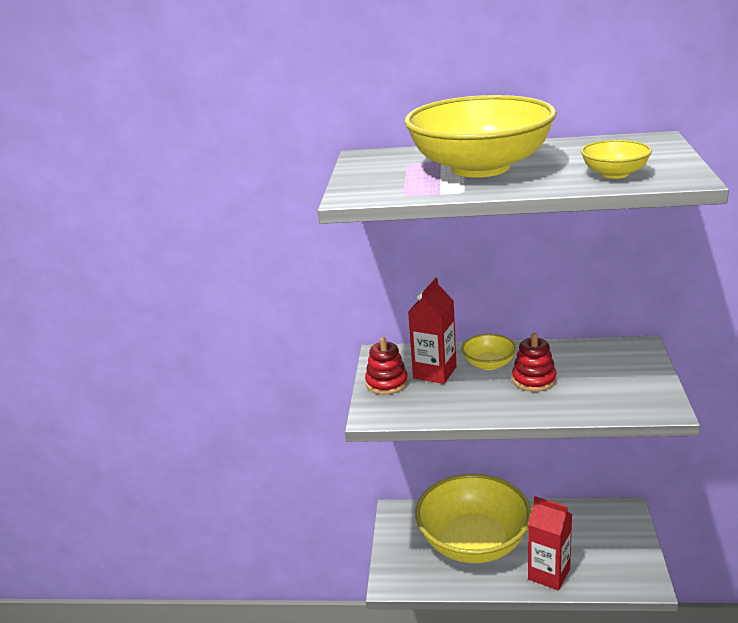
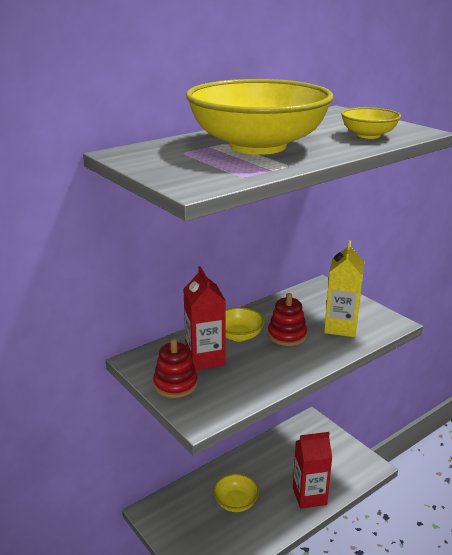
camera: 45 degrees left, 0 degrees up
(474, 542) = (236, 502): yellow bowl -> yellow bowl, size x0.43
(599, 392) = (340, 327): none -> yellow carton

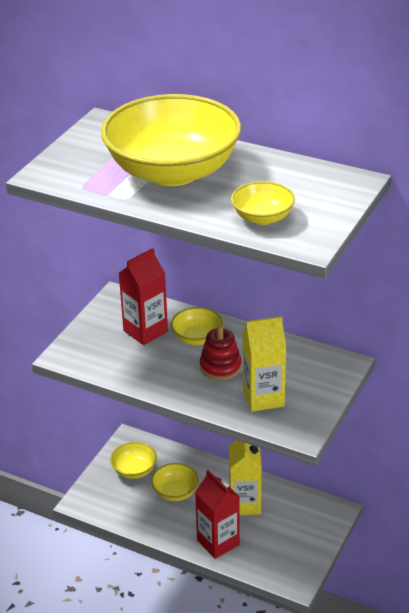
camera: 65 degrees right, 10 degrees up
(175, 384) = (98, 328): red stacking toy -> none
(190, 521) = (134, 470): none -> yellow bowl
(276, 464) = (245, 504): none -> yellow carton

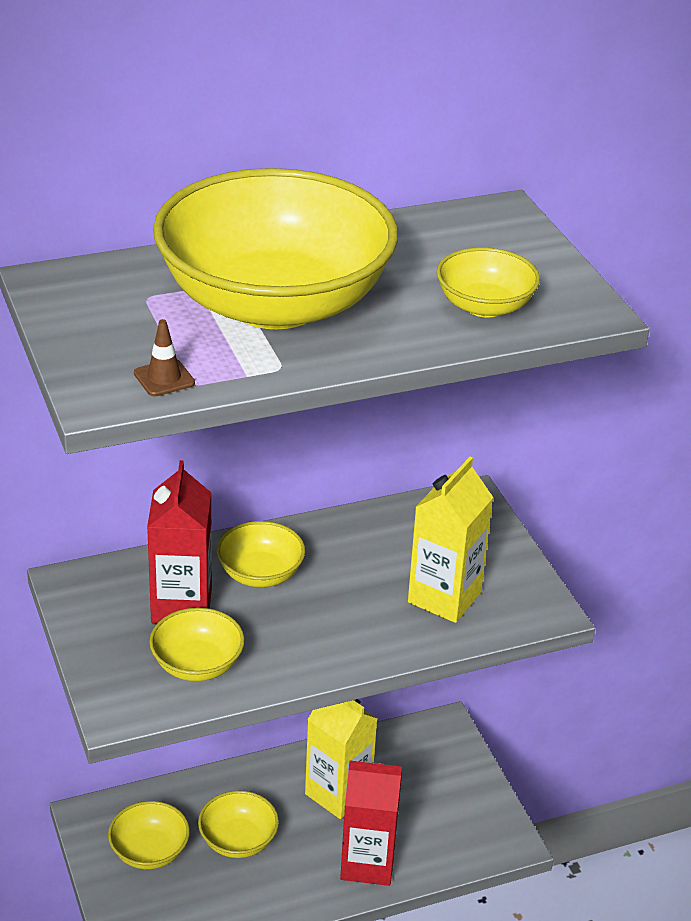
camera: 50 degrees left, 0 degrees up
(75, 180) = (164, 378): none -> brown traffic cone
(116, 358) = (197, 664): none -> yellow bowl
(220, 367) = (341, 592): red stacking toy -> none

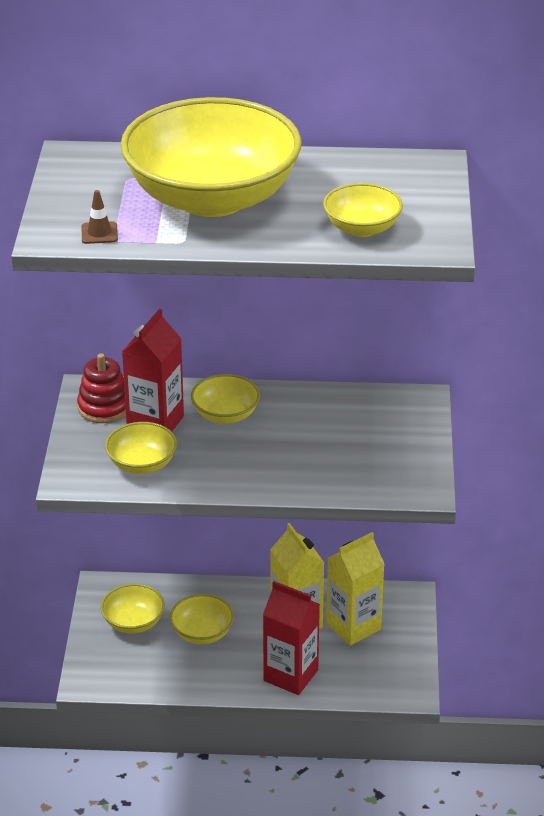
camera: 25 degrees right, 0 degrees up
(105, 601) = (104, 407): none -> red stacking toy
(444, 597) = (352, 463): yellow carton -> yellow carton (353, 626)

